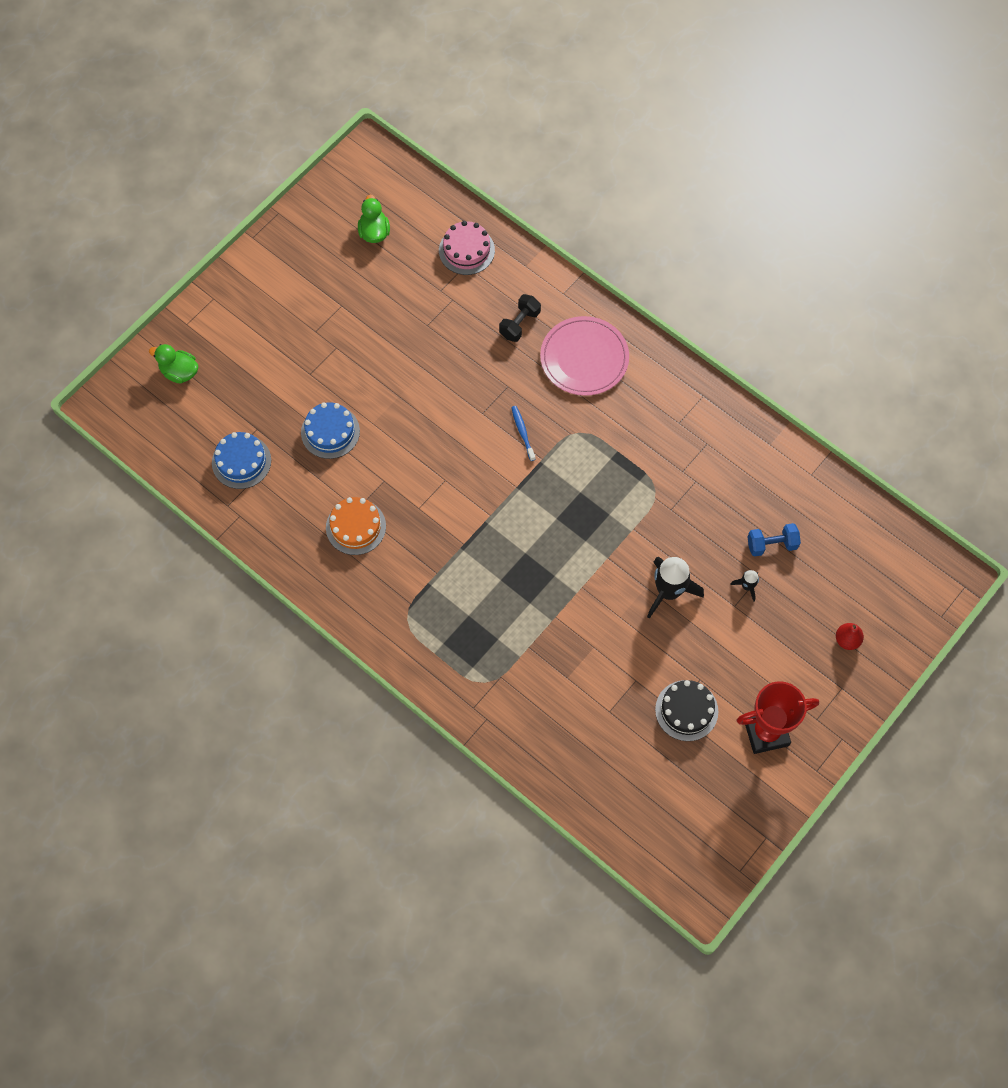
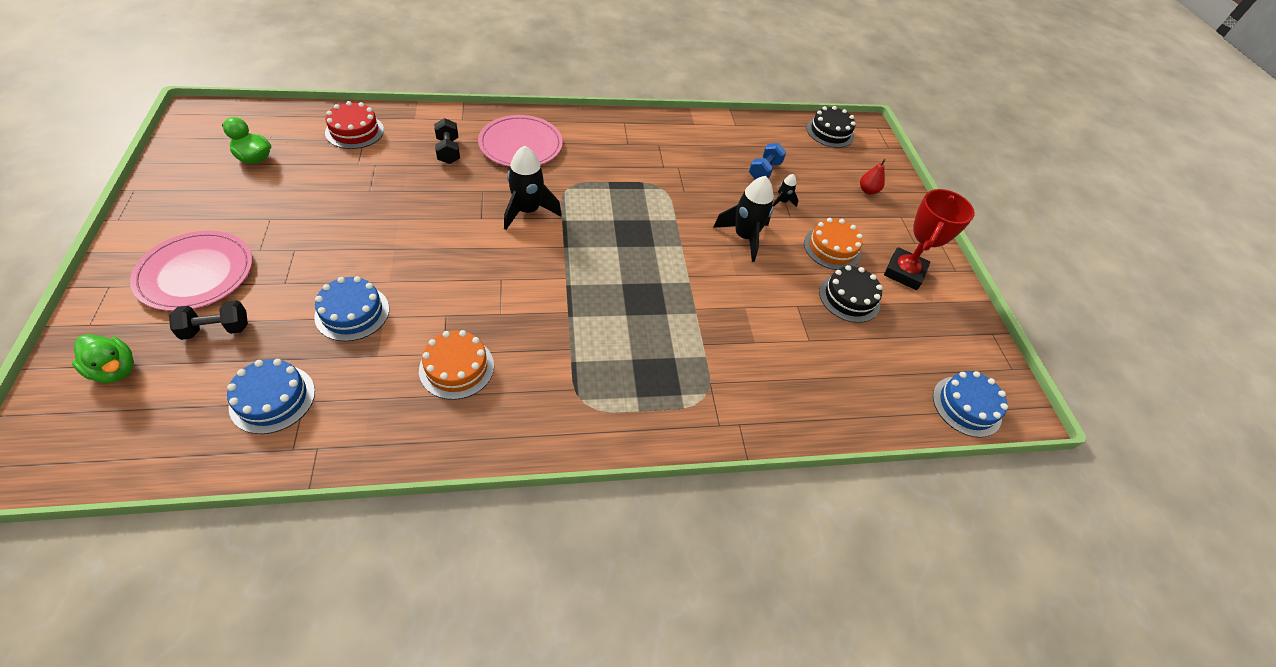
camera: 55 degrees left, 15 degrees down
(179, 372) = (115, 370): green duck -> green duck turned 120 degrees counterclockwise
(247, 382) = (216, 329): none -> black dumbbell
(266, 324) = (196, 273): none -> pink plate
(466, 250) = (354, 131): pink cake -> red cake
(522, 432) = (527, 211): blue toothbrush -> black rocket
(661, 856) = (966, 406): none -> blue cake
(731, 662) = (832, 248): none -> orange cake
(901, 554) = (830, 132): none -> black cake

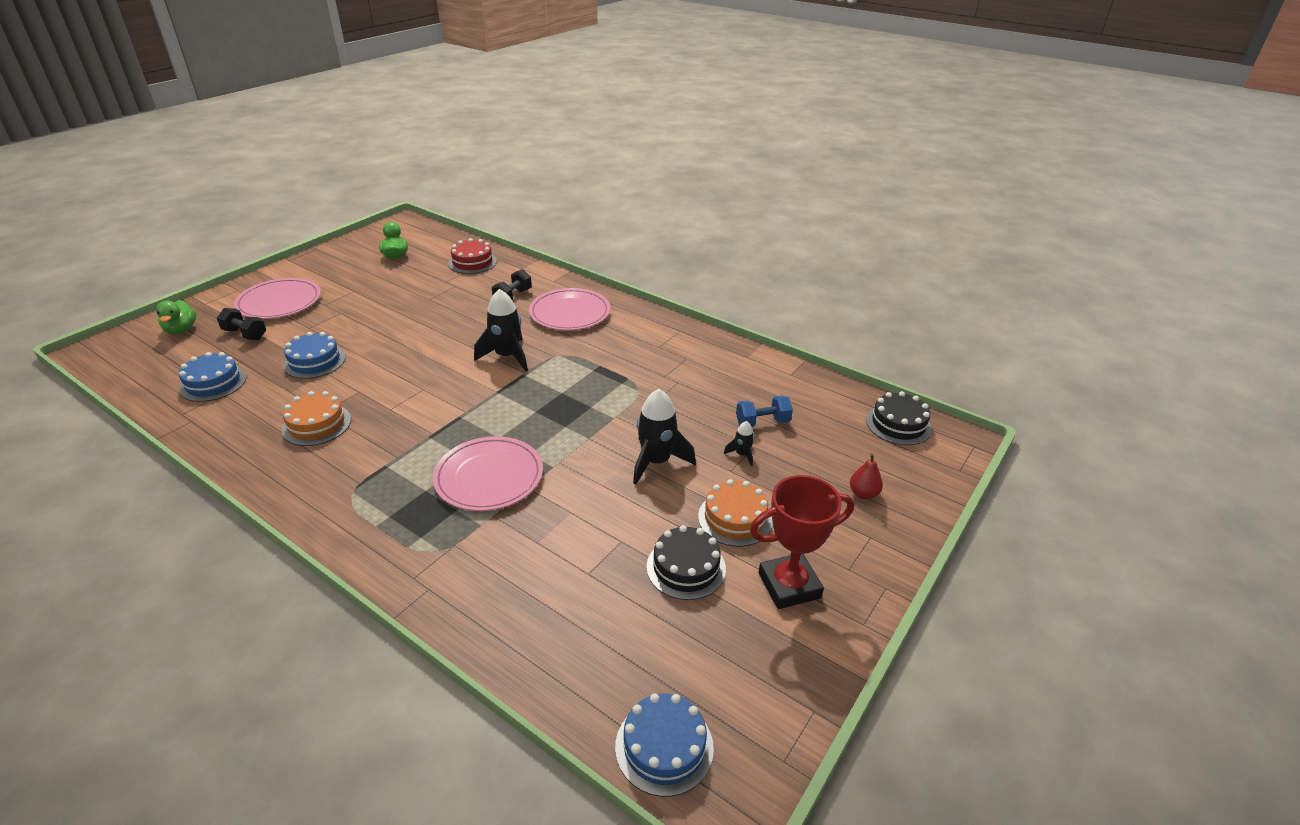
camera: 50 degrees right, 15 degrees down
(660, 318) = (489, 477): none -> pink plate

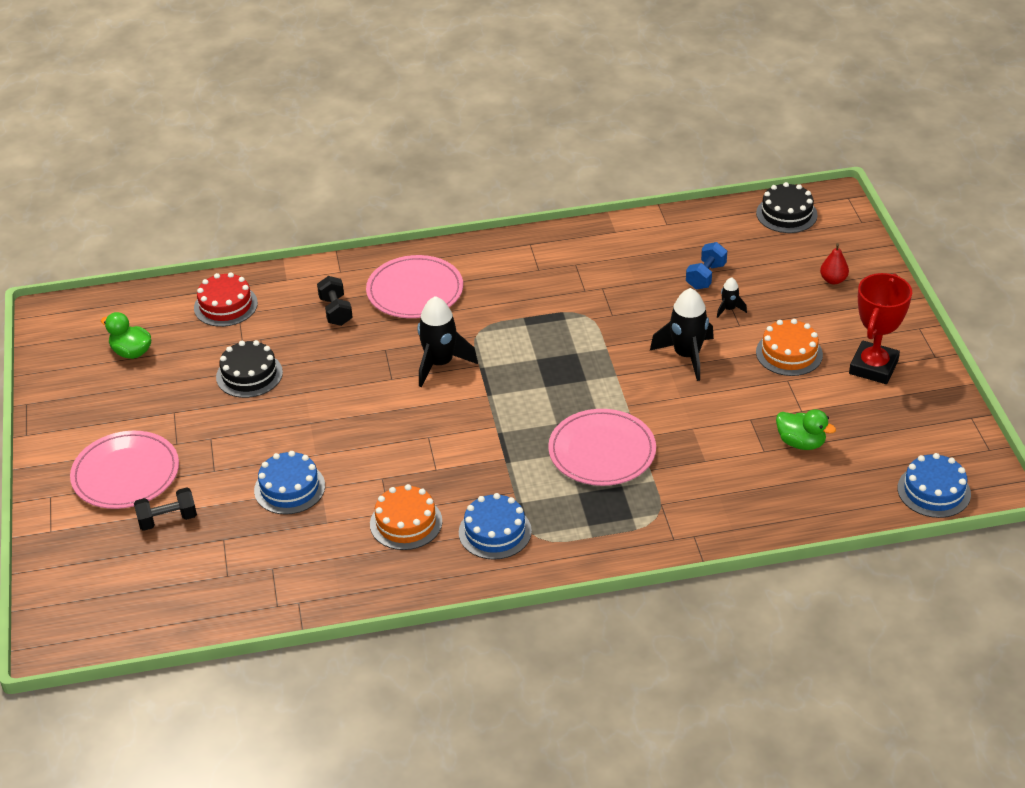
camera: 45 degrees left, 5 degrees up
(181, 330) = (93, 564): green duck -> green duck (801, 443)
(213, 383) = (243, 569): blue cake -> blue cake (495, 532)
(686, 567) = (808, 403): black cake -> black cake (249, 374)

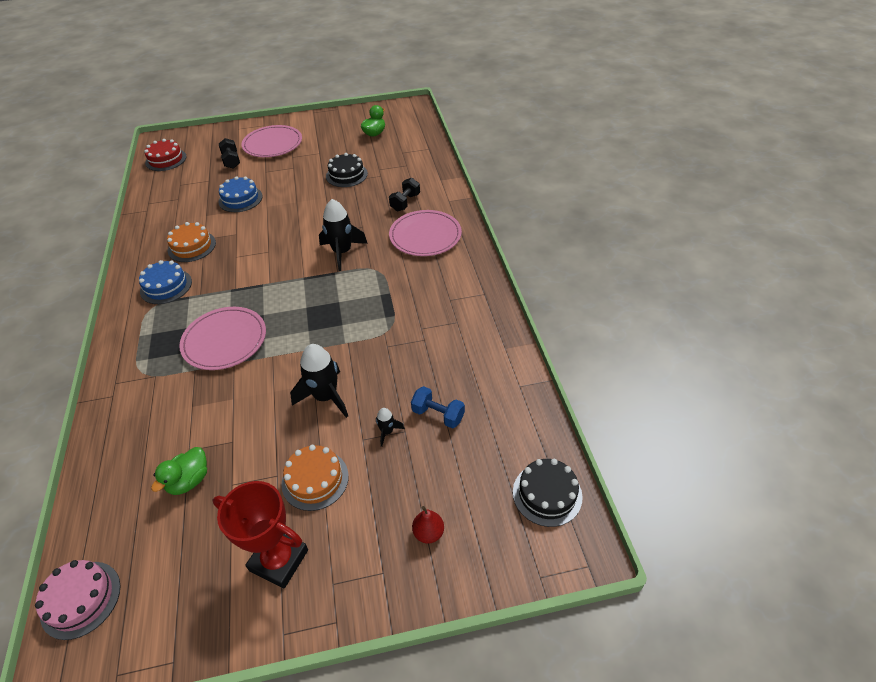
camera: 90 degrees right, 5 degrees up
(225, 305) = (415, 160): red cake -> red cake (166, 160)
(336, 311) = (405, 202): black dumbbell -> black dumbbell turned 45 degrees counterclockwise
(934, 491) = (81, 599): blue cake -> pink cake

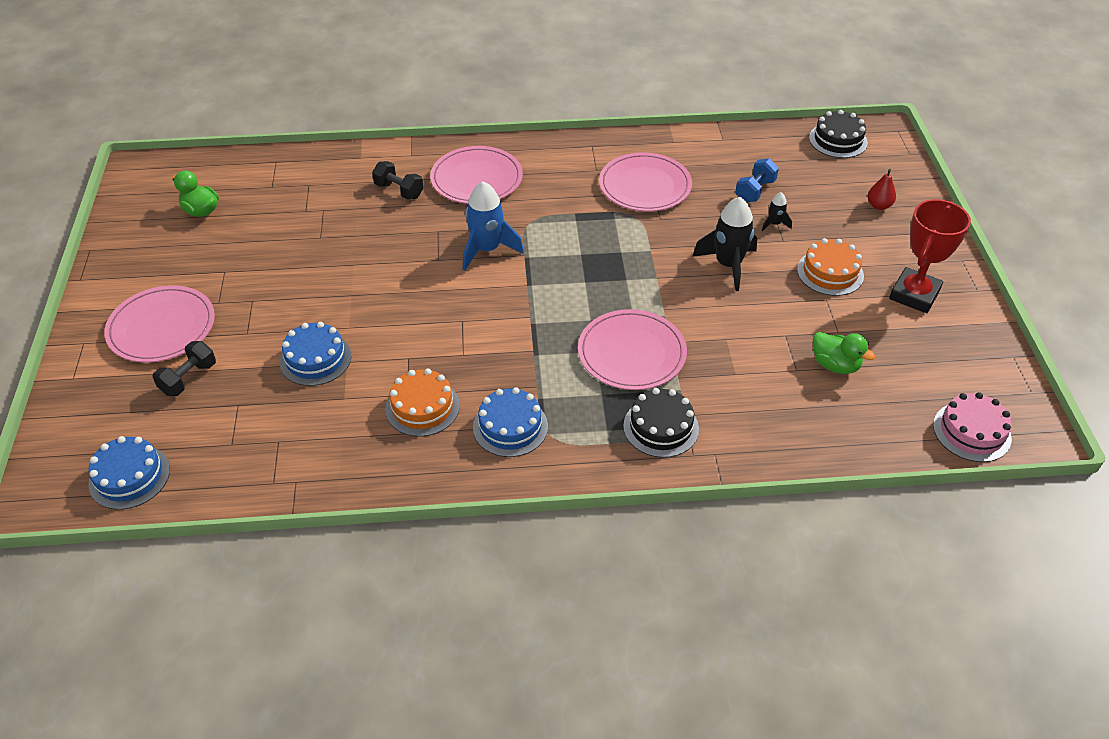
camera: 85 degrees left, 0 degrees up
(166, 160) = (129, 476): red cake -> blue cake
(231, 161) = (188, 378): black dumbbell -> black dumbbell turned 45 degrees counterclockwise
(342, 252) = (487, 250): black rocket -> blue rocket
(346, 175) = (304, 242): black cake -> black cake (661, 427)
(432, 332) = (645, 186): none -> pink plate

